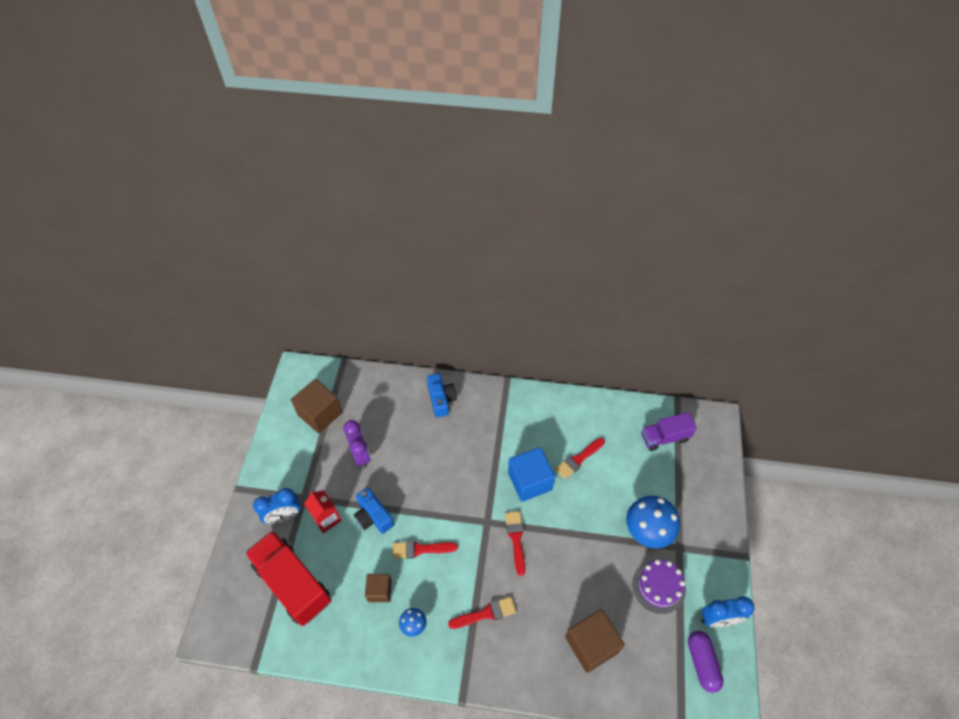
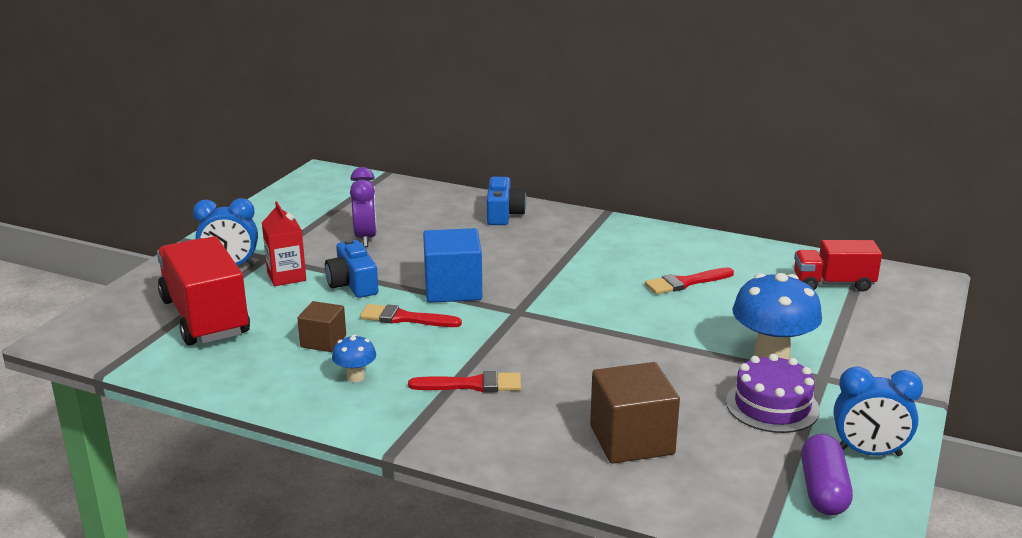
camera: 15 degrees right, 30 degrees down
(320, 414) = (330, 203): brown cube -> none
(516, 538) = (554, 331): red brush -> none
(530, 481) = (600, 289): blue cube -> blue cube (453, 289)
(664, 437) = (833, 284): purple truck -> red truck

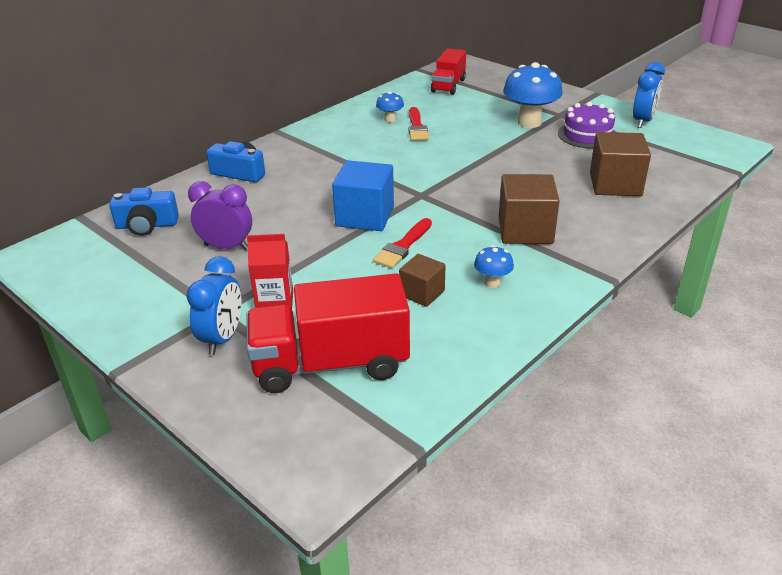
camera: 70 degrees left, 10 degrees up
(353, 284) = (319, 265): blue camera -> blue camera (147, 225)
(473, 385) = (525, 230): red brush -> brown cube
(691, 264) = (390, 120): none -> blue mushroom
(823, 490) = (677, 141): purple capsule -> none

